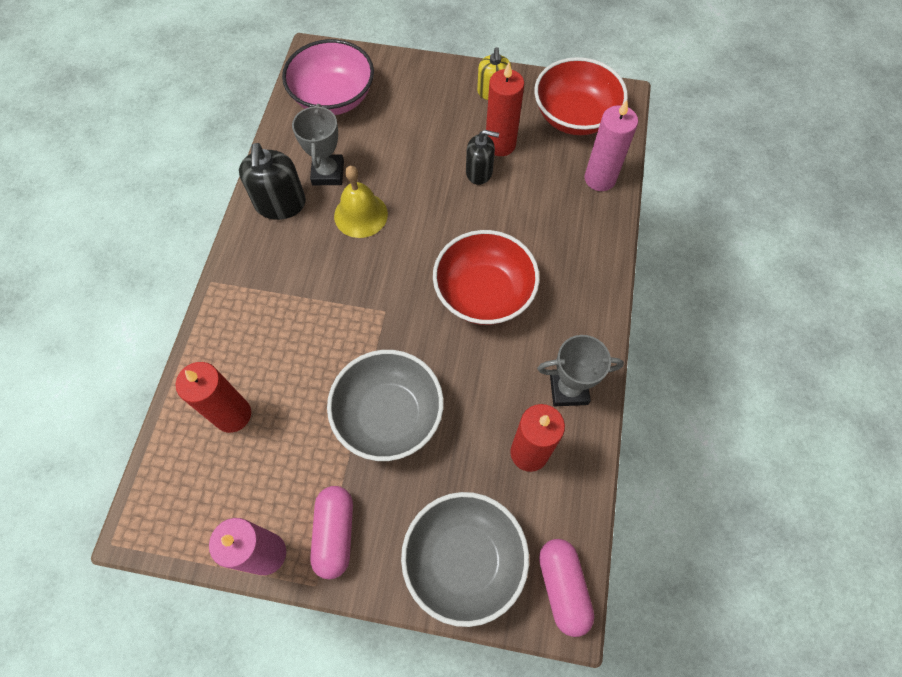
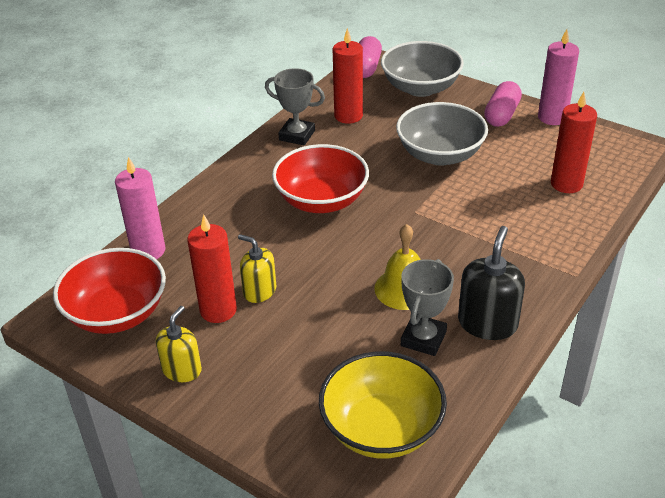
camera: 155 degrees left, 25 degrees down
(333, 98) = (381, 428): pink bowl -> yellow bowl
(479, 172) = (259, 291): black soap dispenser -> yellow soap dispenser

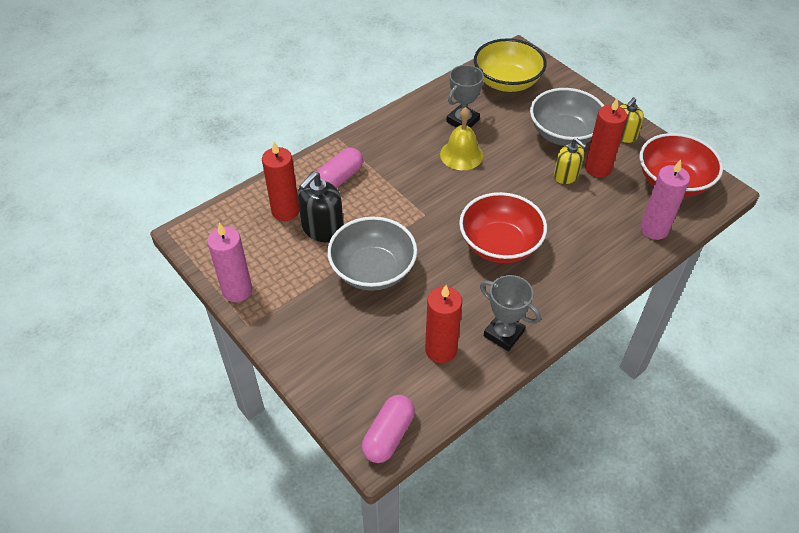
camera: 165 degrees left, 10 degrees up
(420, 88) = (342, 375): grey bowl -> grey bowl (564, 134)
(487, 323) = (417, 121): black soap dispenser -> black soap dispenser (322, 229)
(501, 115) = (283, 308): pink capsule -> pink capsule (339, 178)

